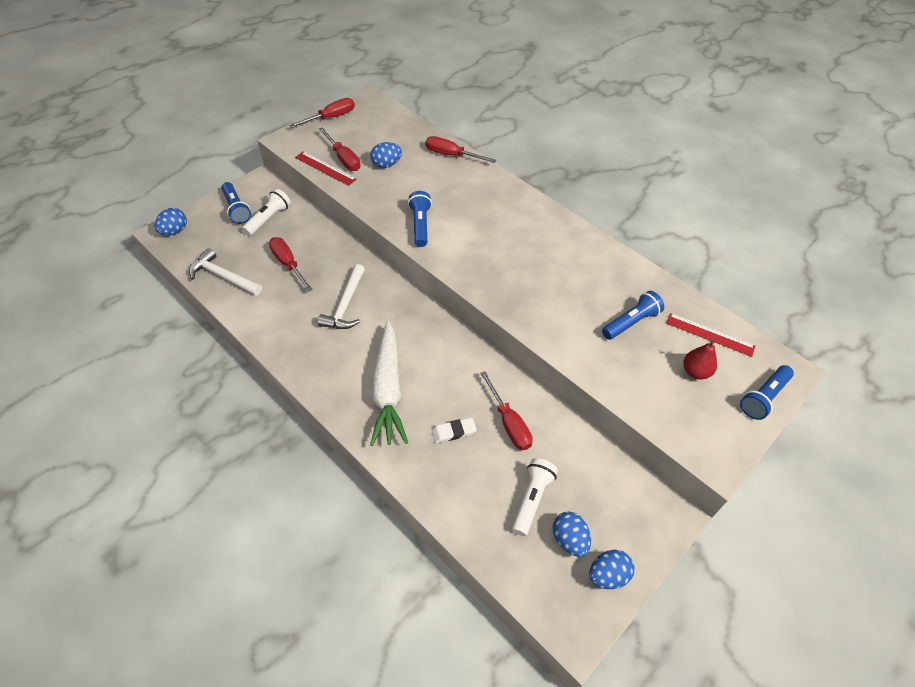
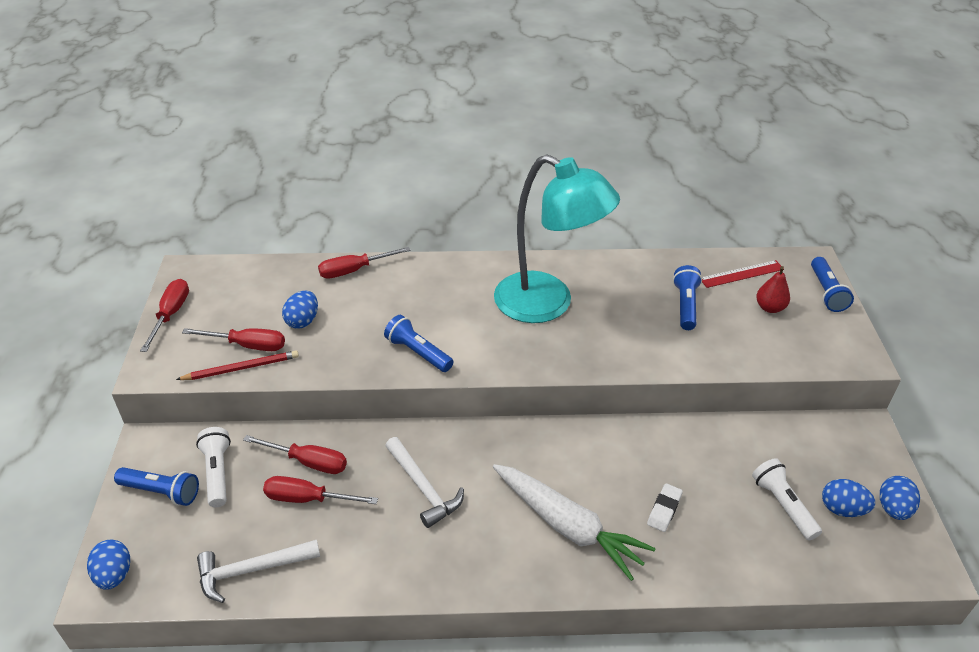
camera: 45 degrees left, 10 degrees down
(325, 168) = (241, 368): red ruler -> red pencil
(509, 423) = (690, 464): red screwdriver -> red screwdriver (308, 462)
(536, 253) = (547, 304): none -> turquoise lamp

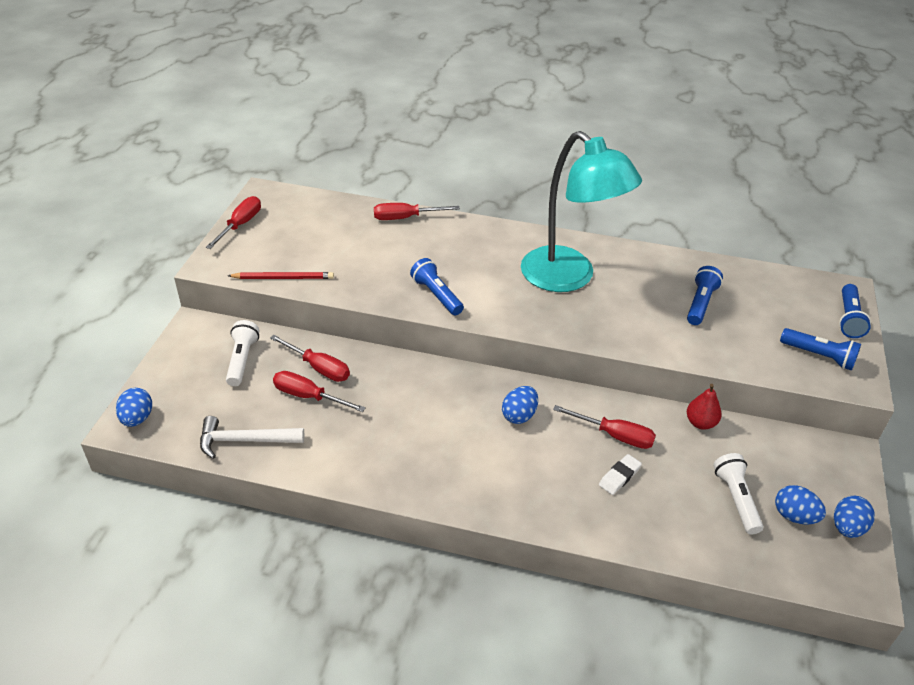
camera: 15 degrees right, 0 degrees up
(161, 492) = (193, 365): blue flashlight -> blue flashlight (819, 356)
(247, 345) = (294, 261): red screwdriver -> red screwdriver (614, 435)
(303, 321) = (347, 250): blue egg -> blue egg (519, 415)
(423, 488) = (409, 410): white hammer -> none
(567, 526) = (525, 469): white carrot -> none
(741, 274) = (768, 287): red ruler -> none
(769, 308) = (784, 321): red pear -> red pear (700, 423)

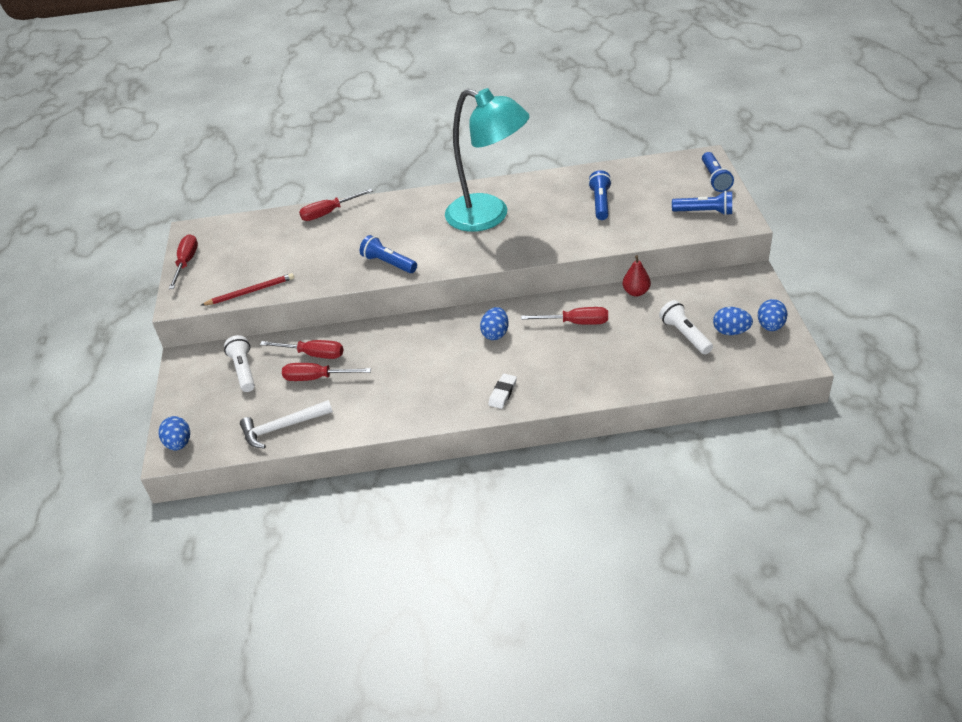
camera: 15 degrees left, 0 degrees up
(619, 476) = (593, 349): white eraser -> white eraser (503, 393)

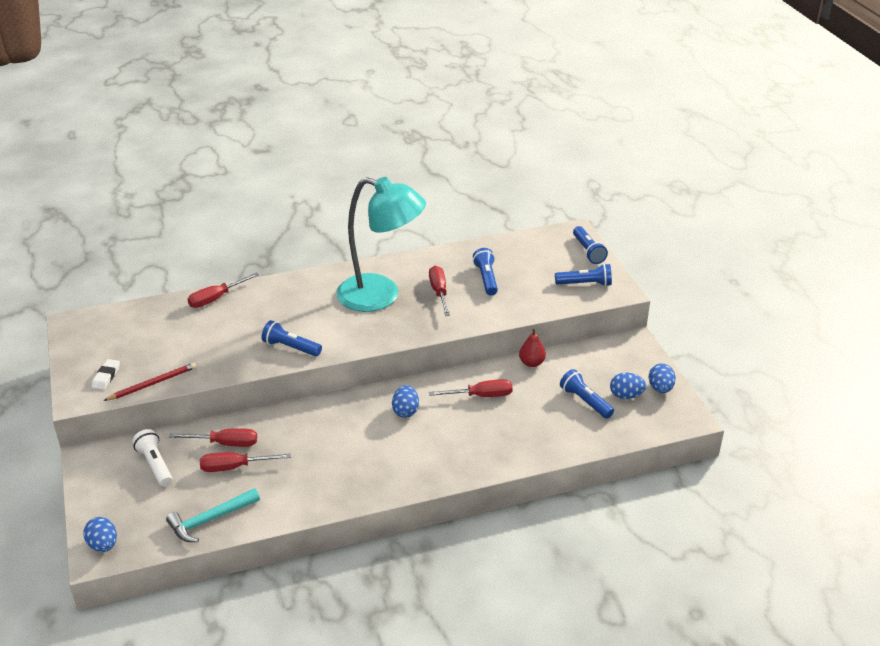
camera: 15 degrees left, 5 degrees down
(186, 263) = (75, 357): red screwdriver -> red screwdriver (439, 292)
(282, 427) = (210, 520): white hammer -> turquoise hammer
(503, 393) = (425, 469): white eraser -> white eraser (106, 376)
(685, 335) = (585, 401): white flashlight -> blue flashlight

